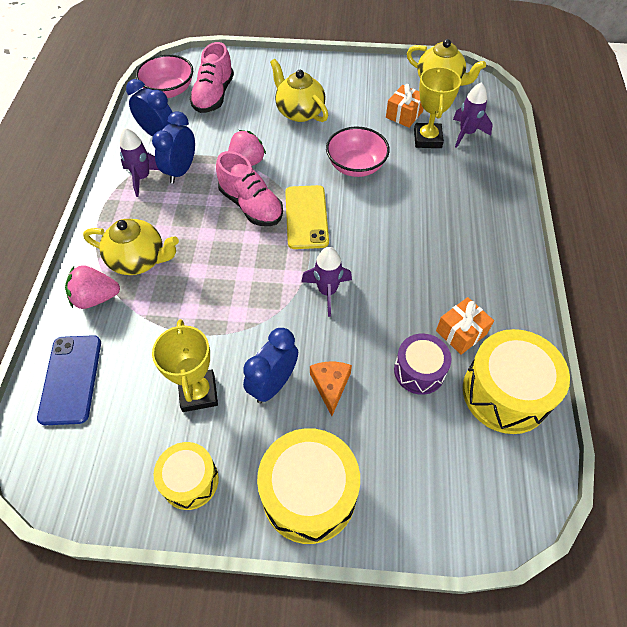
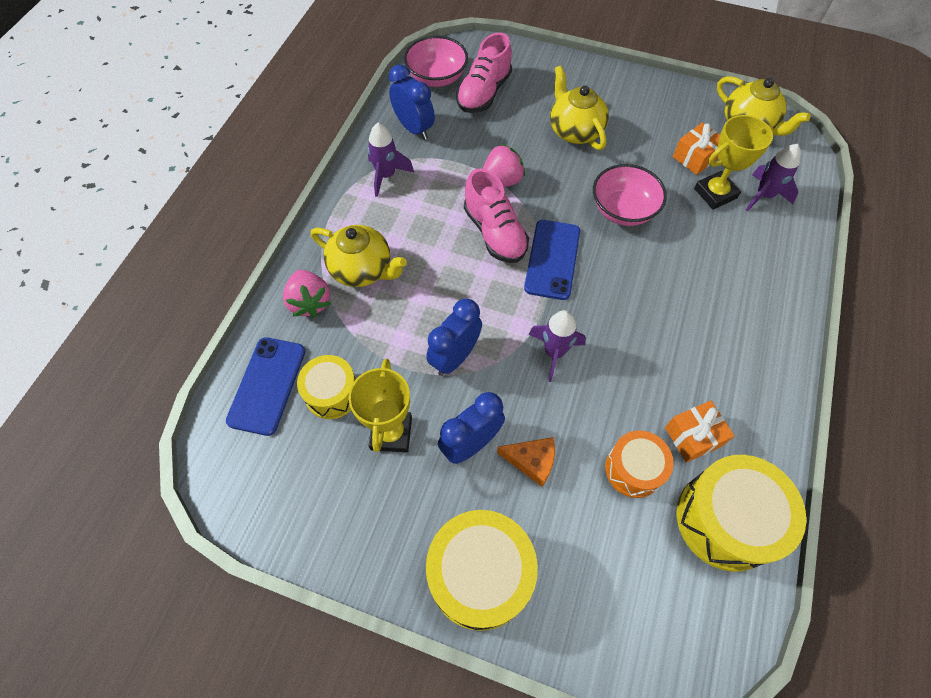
camera: 15 degrees right, 5 degrees up
(96, 298) = (310, 302): pink strawberry -> pink strawberry turned 120 degrees counterclockwise
(181, 171) = (428, 176): blue clock -> blue clock (455, 357)
(190, 481) = (361, 526): yellow drum -> yellow drum (332, 393)
(306, 217) = (552, 259): yellow phone -> blue phone
(330, 386) = (531, 461): orange cheese -> orange cheese turned 90 degrees clockwise
(419, 371) = (633, 469): purple drum -> orange drum
(427, 139) = (715, 193): yellow trophy -> yellow trophy turned 45 degrees clockwise

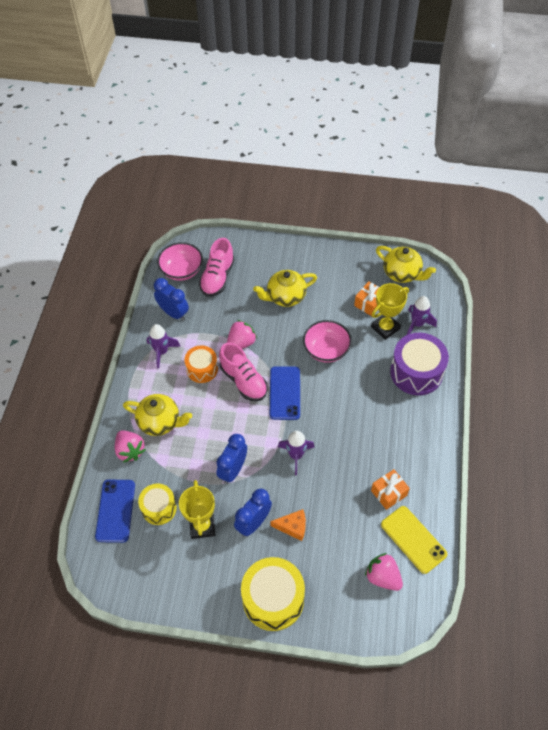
camera: 10 degrees left, 5 degrees down
(575, 131) = (285, 297): yellow teapot -> yellow teapot turned 75 degrees counterclockwise
(633, 469) = (355, 520): orange drum -> orange drum (202, 369)
(667, 574) = (383, 577): none -> pink strawberry
(725, 520) = (413, 539): yellow drum -> yellow phone
(756, 262) = (416, 372): none -> purple drum

